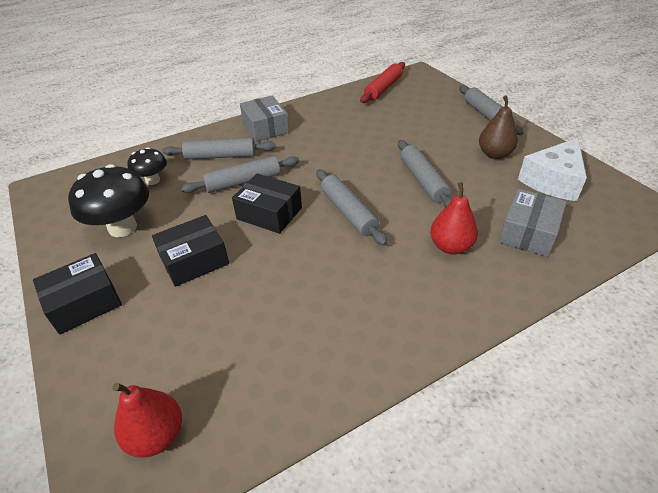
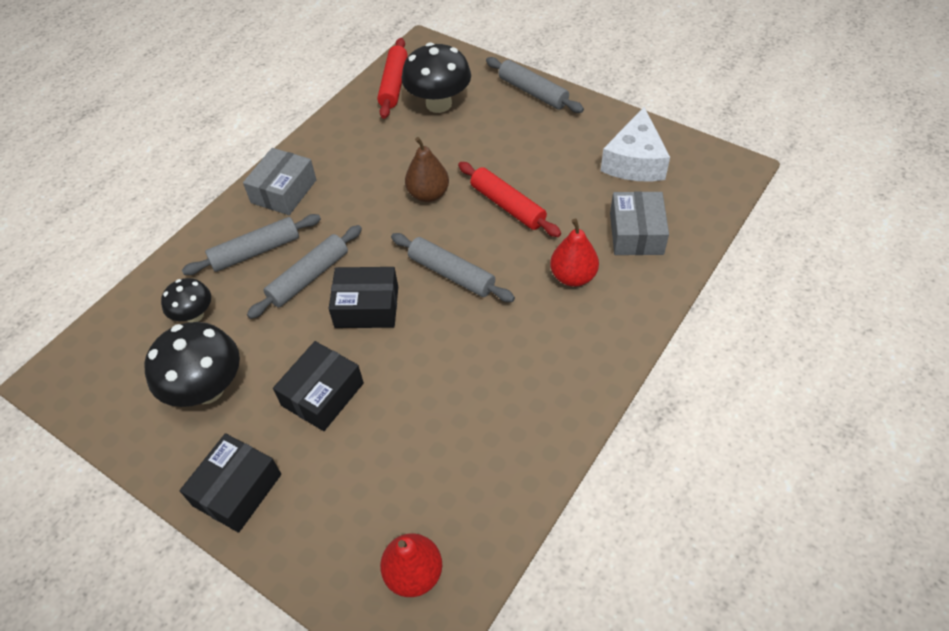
camera: 25 degrees left, 10 degrees up
(265, 128) = (284, 191): grey box -> grey box turned 75 degrees clockwise
(408, 106) = (438, 104): none -> black mushroom
(423, 181) = (507, 206): grey rolling pin -> red rolling pin
(494, 154) = (564, 145): brown pear -> brown pear (428, 194)

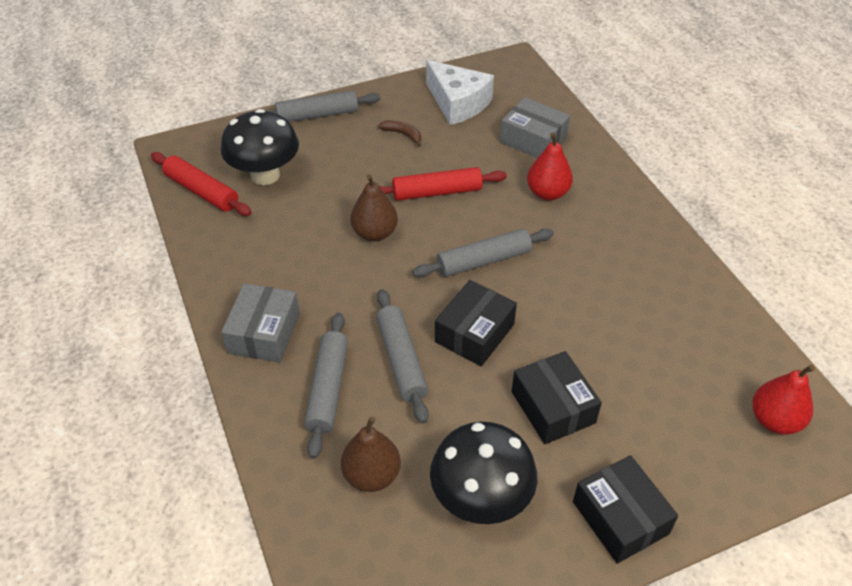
camera: 60 degrees left, 5 degrees down
(194, 315) = (372, 475): black mushroom -> brown pear
(284, 191) = (264, 333): grey box -> grey box turned 45 degrees clockwise
(558, 150) = (402, 134): none -> brown banana

